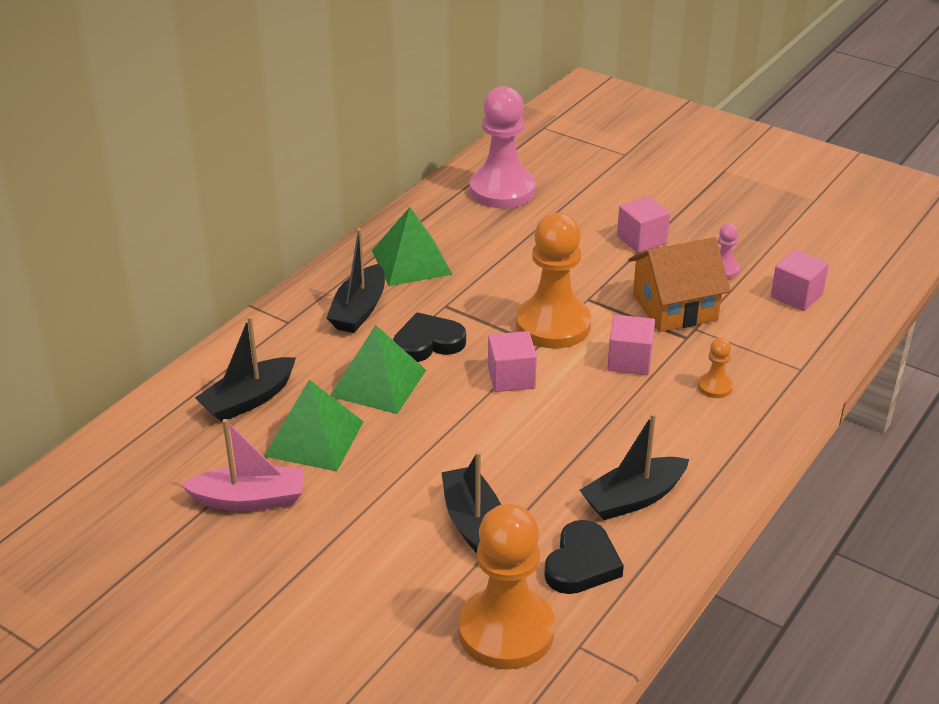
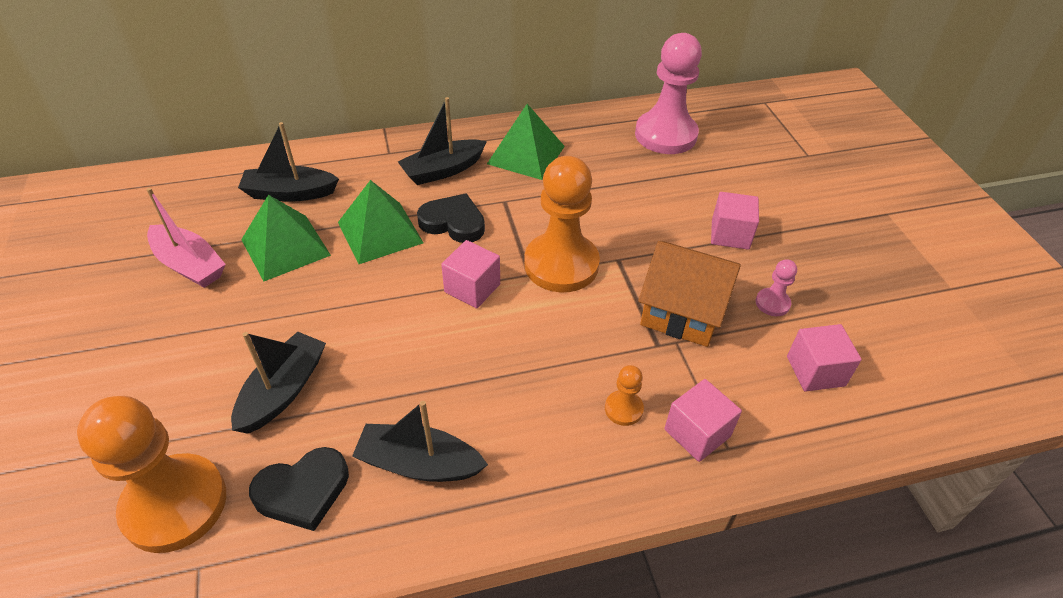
camera: 40 degrees right, 10 degrees up
(629, 361) = (581, 334): pink cube -> pink cube (697, 433)

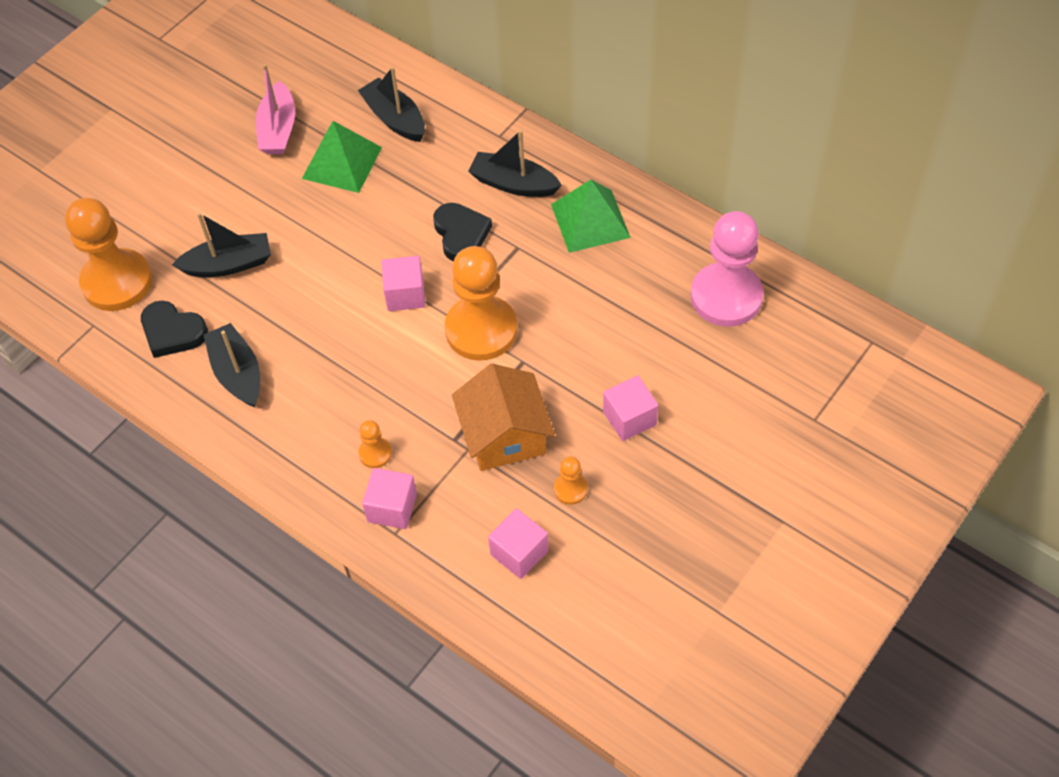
camera: 55 degrees right, 10 degrees up
(380, 232) = (408, 201): green pyramid -> none
(772, 303) = (570, 489): pink pawn -> orange pawn

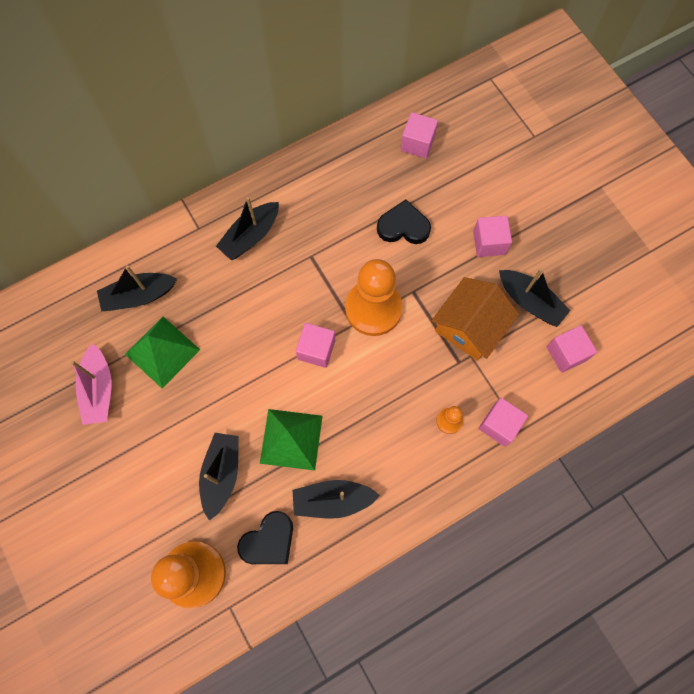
camera: 70 degrees left, 15 degrees up
(278, 129) = (99, 389): pink boat -> pink boat turned 60 degrees clockwise
(461, 234) = (279, 290): black heart -> black heart (403, 226)
(504, 435) = (469, 327): orange house -> orange house turned 60 degrees counterclockwise
(570, 489) = (530, 302): orange pawn -> black boat
(590, 220) = (311, 199): green pyramid -> green pyramid (291, 439)
(726, 297) = (417, 143): pink pawn -> pink cube

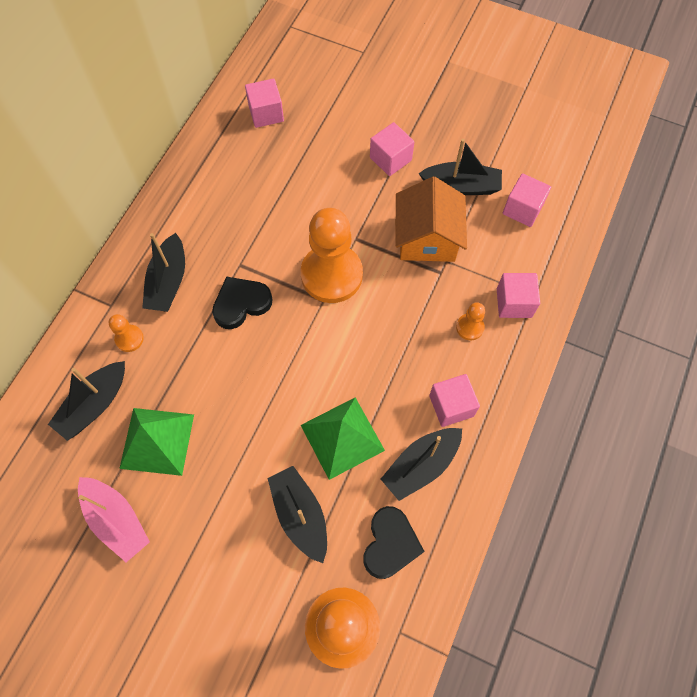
camera: 35 degrees left, 5 degrees down
(194, 262) = (129, 339): none -> orange pawn
(316, 350) = (306, 343): pink cube -> pink cube (451, 406)
(403, 226) = (306, 189): black heart -> black heart (241, 304)

